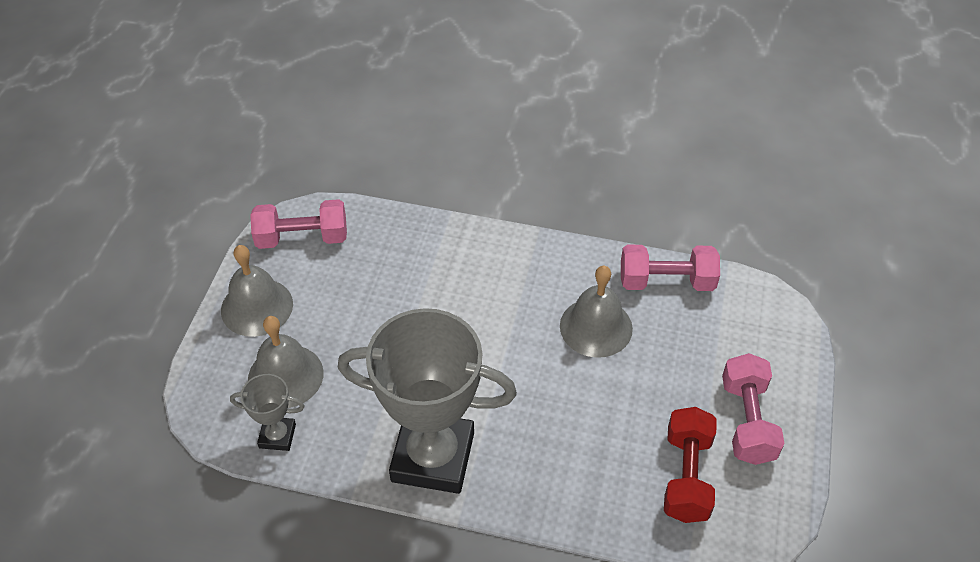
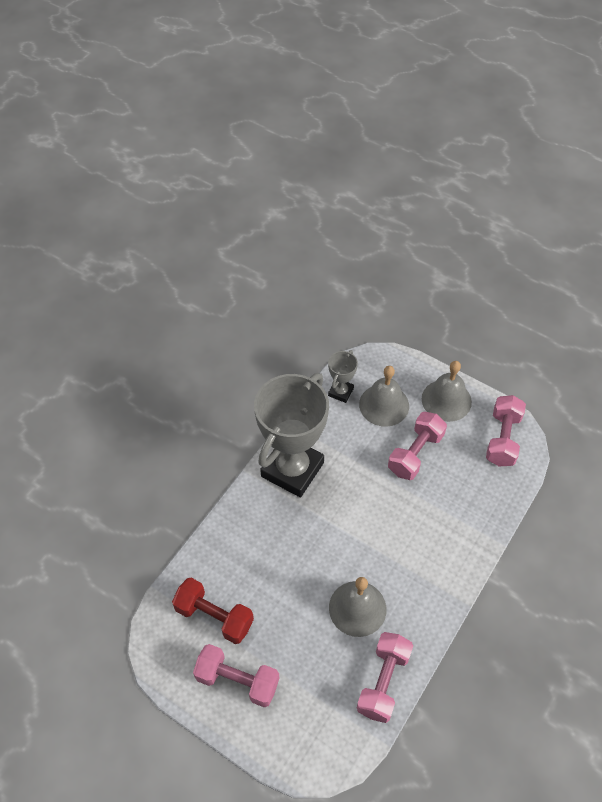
camera: 110 degrees right, 5 degrees up
(355, 321) = (415, 453): none -> pink dumbbell

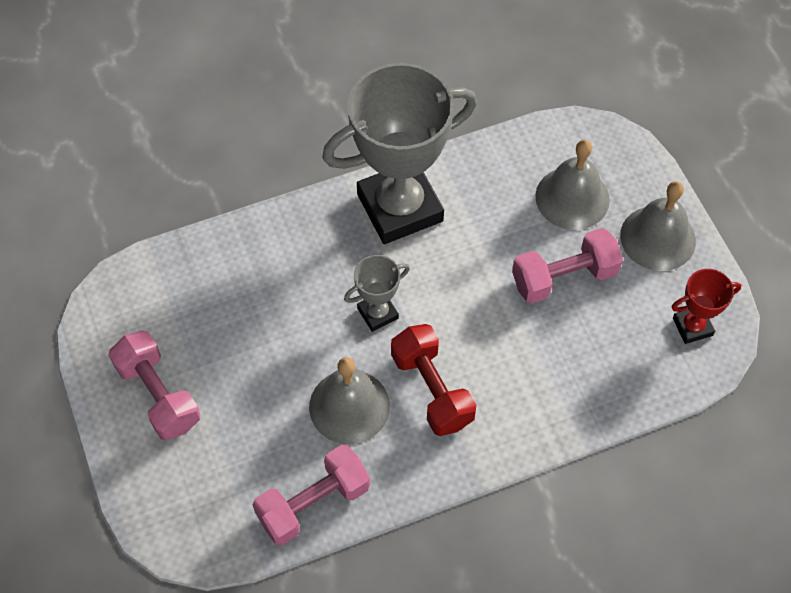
camera: 35 degrees right, 5 degrees up
(214, 616) = (187, 313): red dumbbell -> red dumbbell (432, 389)
(340, 392) = (530, 152): grey trophy -> grey trophy (377, 313)
(502, 439) = (692, 327): pink dumbbell -> red trophy

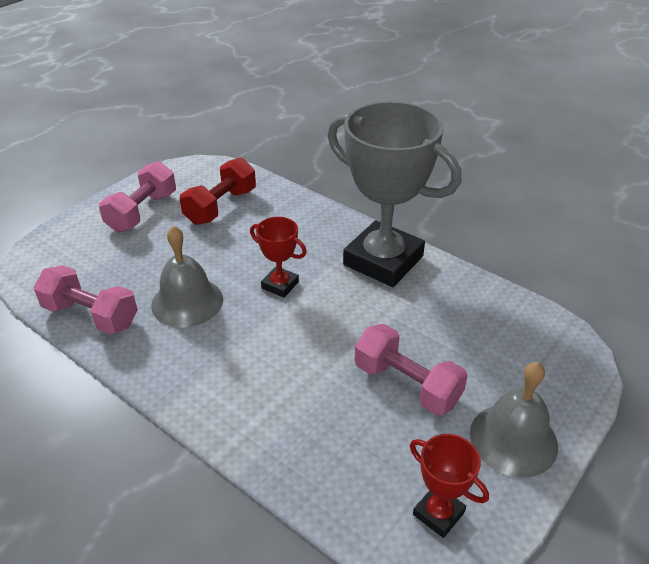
camera: 60 degrees right, 20 degrees down
(377, 313) = (280, 285): grey trophy -> red trophy
(432, 389) = (232, 342): red dumbbell -> red dumbbell (221, 206)
(572, 198) = (493, 357): grey bell -> none

